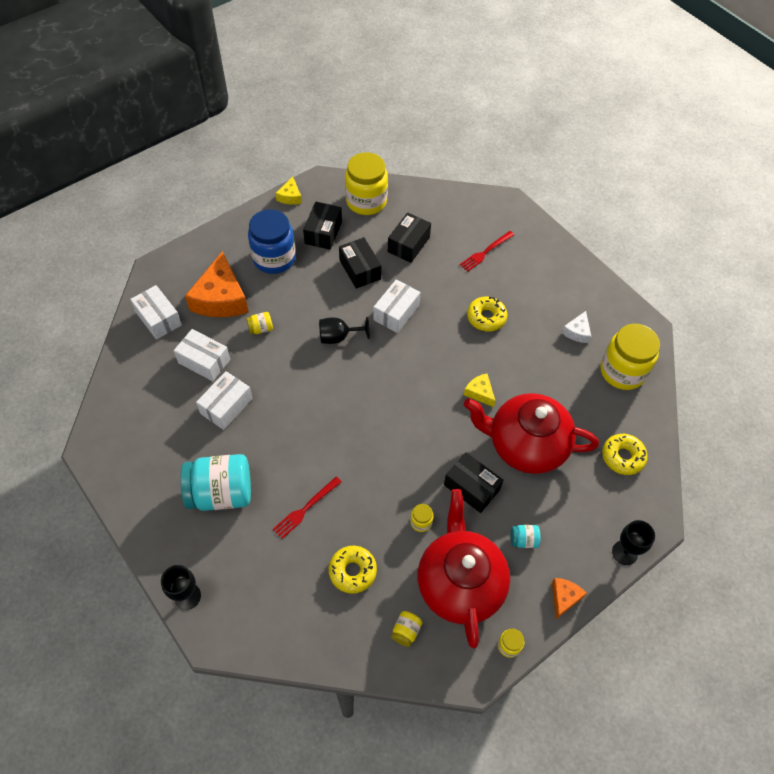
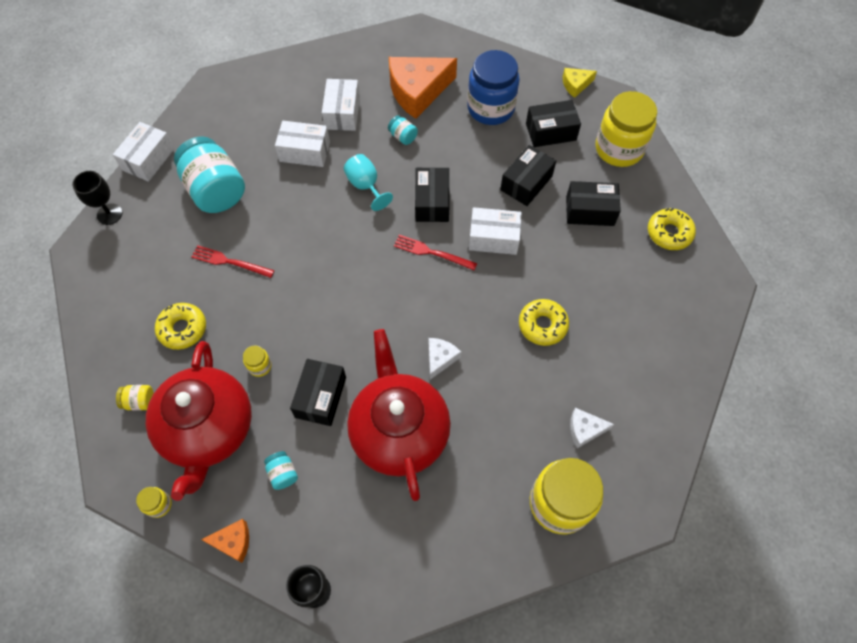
camera: 65 degrees right, 5 degrees up
(158, 318) = (367, 59): white box -> white box (148, 159)
(260, 329) = (403, 137): yellow jar -> turquoise jar
(293, 375) = (366, 186): none -> turquoise goblet
(338, 337) = (432, 202): black goblet -> black box
(460, 583) = (208, 430): red teapot -> red teapot turned 120 degrees clockwise
(480, 392) = (440, 358): yellow cheese -> white cheese
(485, 252) = (633, 288): red fork -> red fork (432, 252)
(622, 457) = (439, 545): yellow donut -> yellow donut (669, 233)

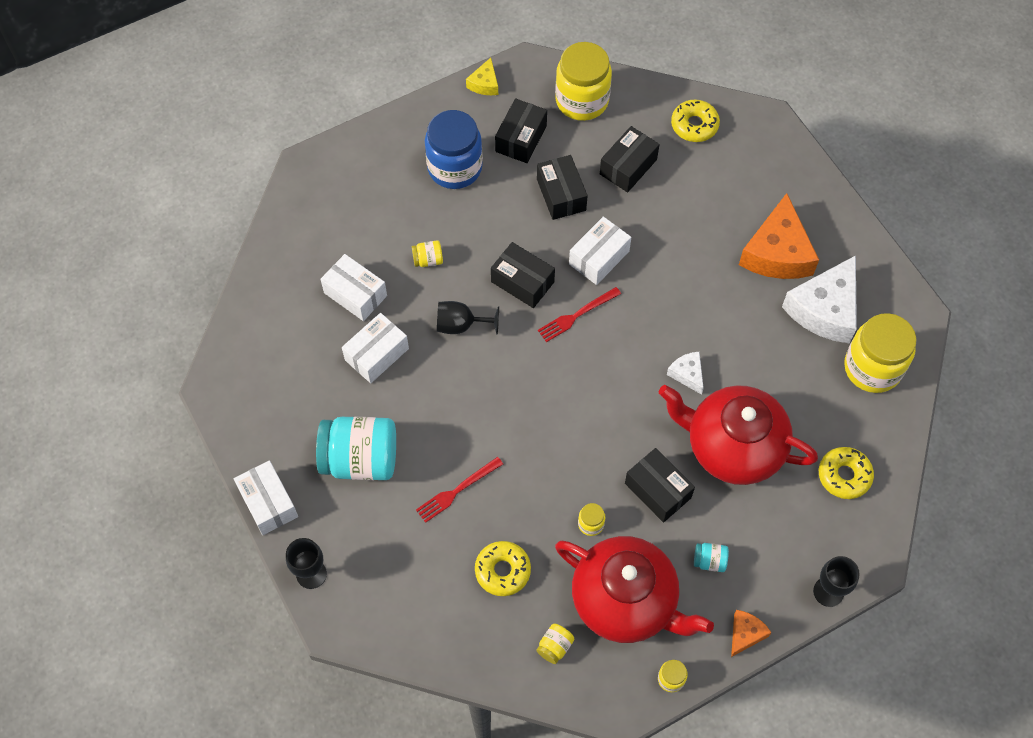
camera: 55 degrees left, 0 degrees up
(366, 186) = (461, 325): turquoise goblet -> black goblet
(403, 137) = (428, 260): turquoise jar -> yellow jar
(417, 91) = (383, 214): orange cheese -> orange cheese (777, 252)
(542, 325) = (712, 277): yellow donut -> yellow donut (844, 476)
(584, 429) = (824, 309): white cheese -> white cheese, size x2.09

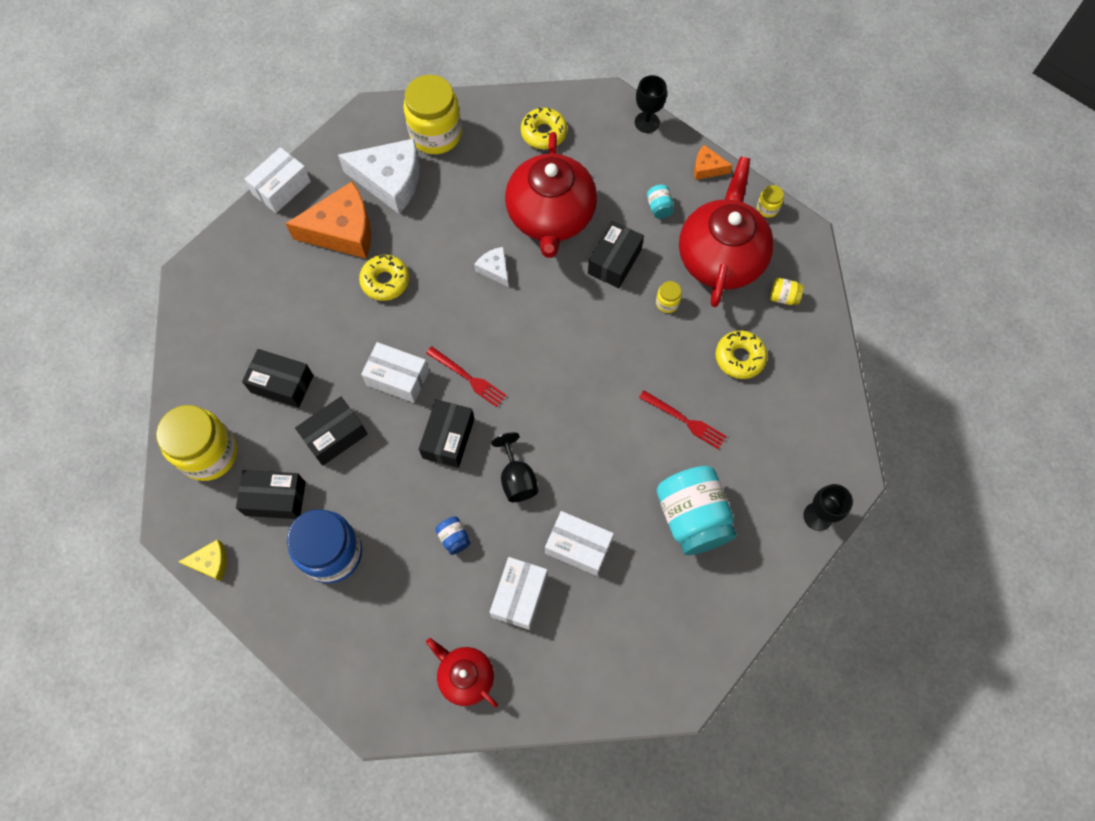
camera: 110 degrees left, 5 degrees up
(268, 503) = (771, 585): white box -> white box (281, 188)
(309, 235) = (465, 676): none -> red teapot
(428, 260) = (454, 538): yellow jar -> blue jar
(687, 374) = (494, 269): white cheese -> white cheese turned 105 degrees clockwise
(694, 125) = (213, 338): yellow donut -> yellow donut (385, 281)

